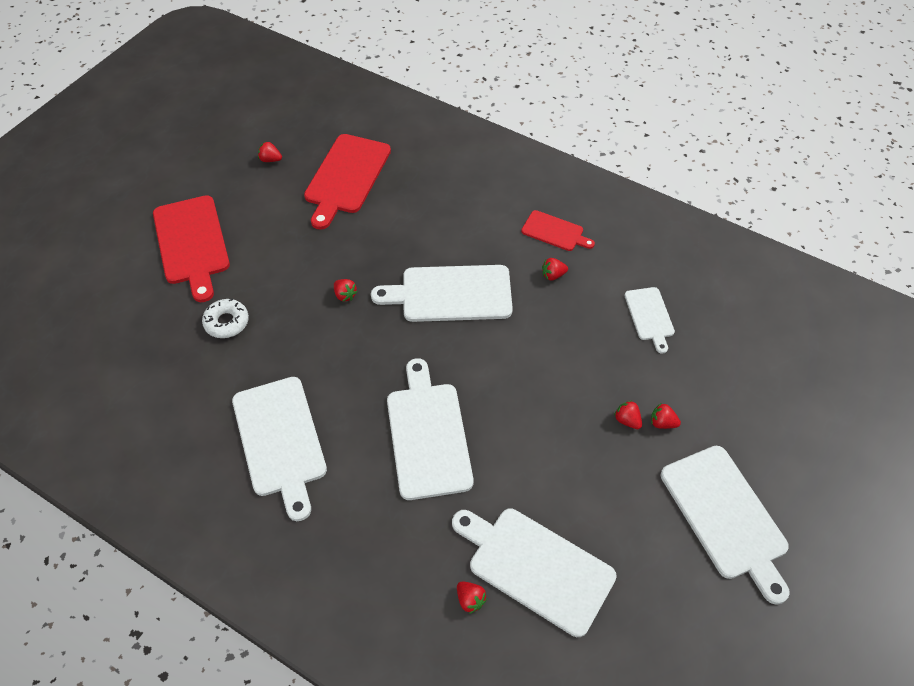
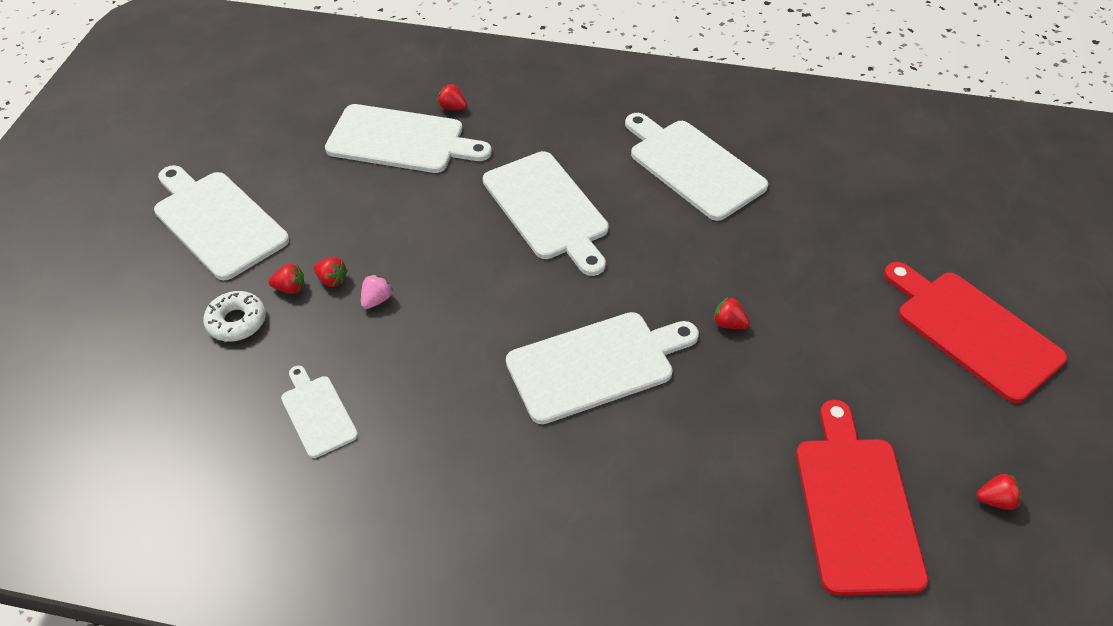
camera: 160 degrees right, 5 degrees down
(226, 322) = (841, 253): white donut -> white donut (236, 322)
(553, 275) = (467, 434): red strawberry -> none
(555, 232) = (484, 509): red cutting board -> none
(594, 391) = (376, 300): none -> pink strawberry

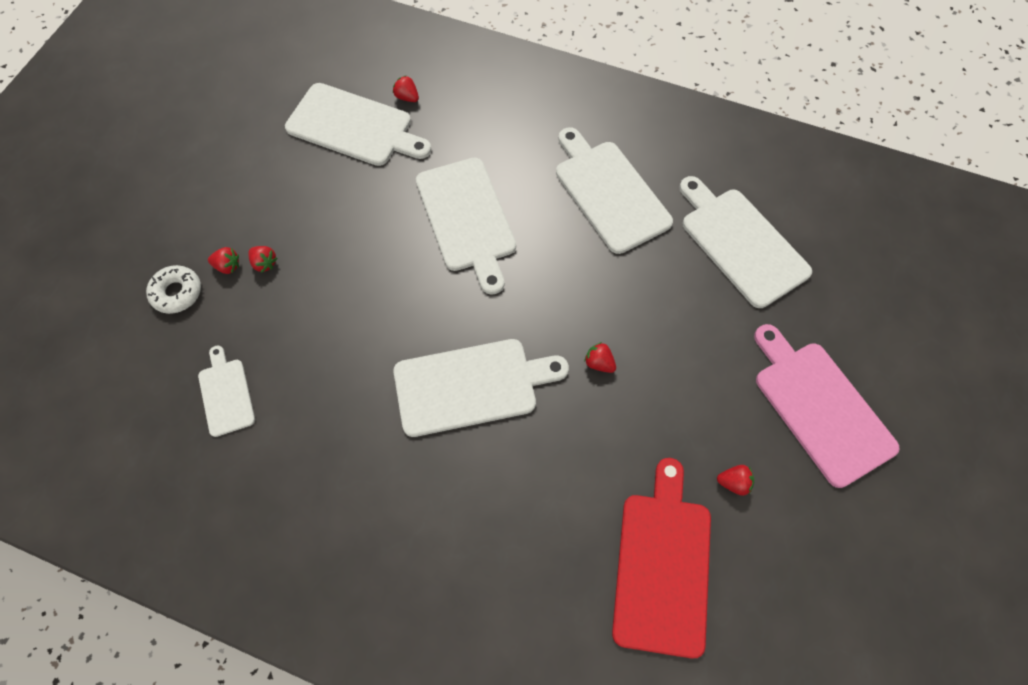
camera: 10 degrees right, 15 degrees up
(217, 222) = (180, 189): white cutting board -> white cutting board (740, 243)
(376, 300) = (298, 290): pink strawberry -> none
(973, 331) = (820, 407): red cutting board -> pink cutting board
(996, 500) = (789, 582): red strawberry -> red strawberry (734, 483)

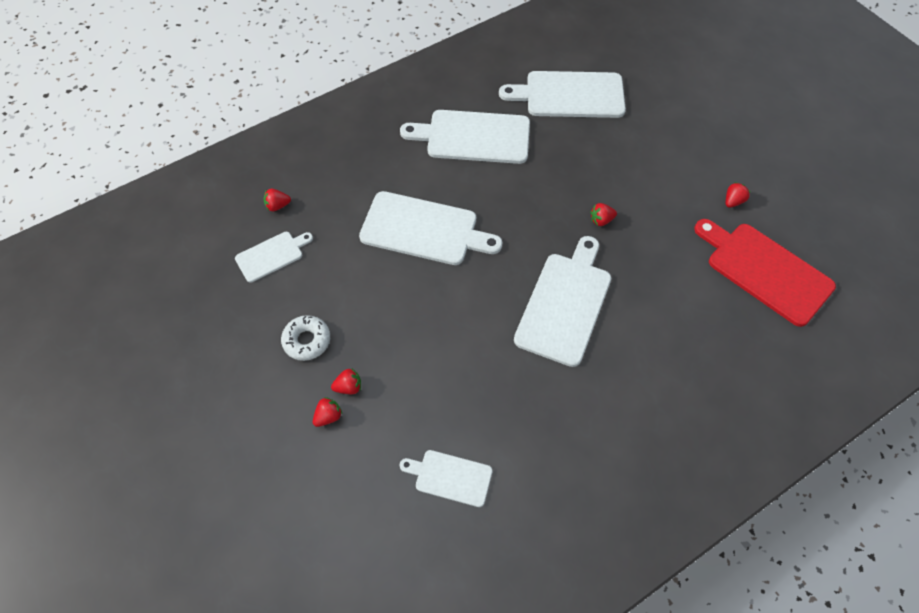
camera: 55 degrees left, 5 degrees down
(177, 293) = (322, 470): white donut -> white donut (307, 341)
(354, 126) = (272, 255): white cutting board -> white cutting board, size x0.55
(820, 407) = (711, 129): pink cutting board -> none

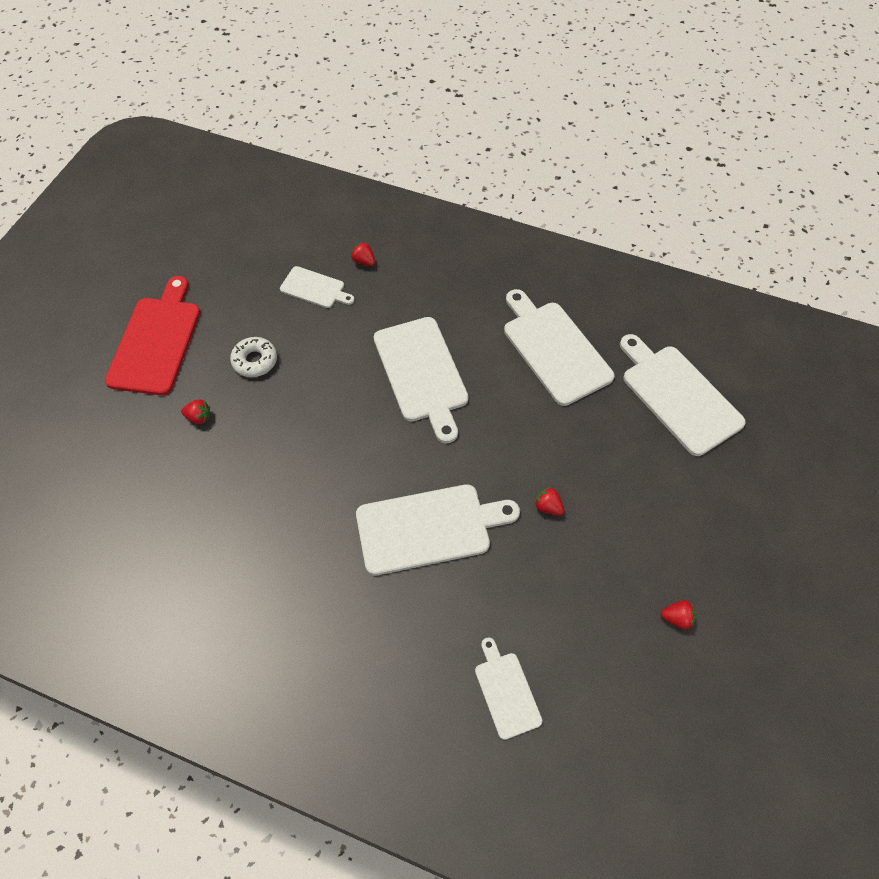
camera: 55 degrees right, 0 degrees up
(349, 387) = (233, 414): red strawberry -> none
(450, 477) = (199, 535): white cutting board -> white cutting board (506, 691)
(765, 271) = (611, 695): red cutting board -> red cutting board (156, 341)

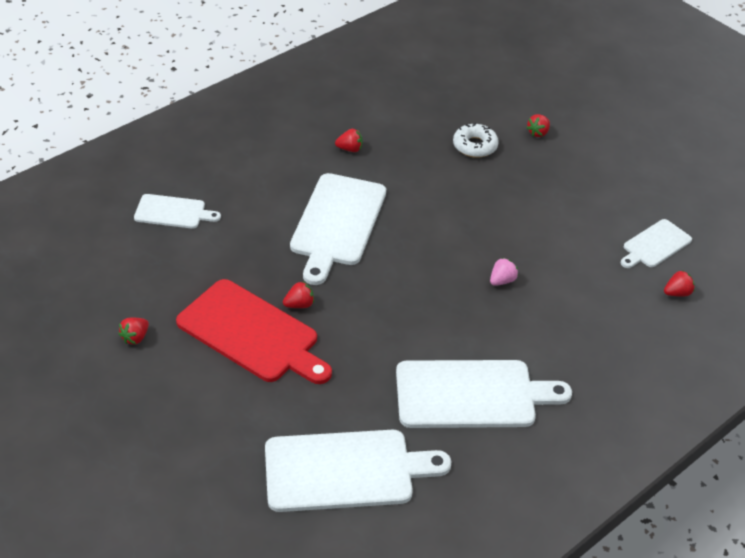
camera: 115 degrees right, 15 degrees down
(156, 341) = (638, 130): red cutting board -> red cutting board (252, 333)
(255, 361) = (582, 180): white donut -> white donut (475, 146)
(311, 572) = (350, 149): none -> red strawberry
(422, 373) = (502, 280): white cutting board -> pink strawberry

